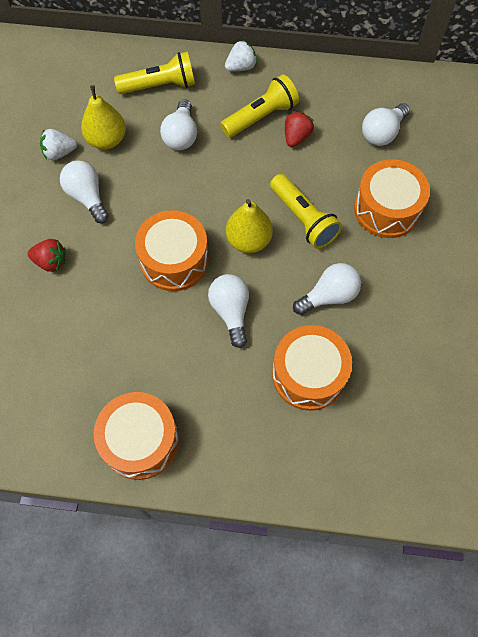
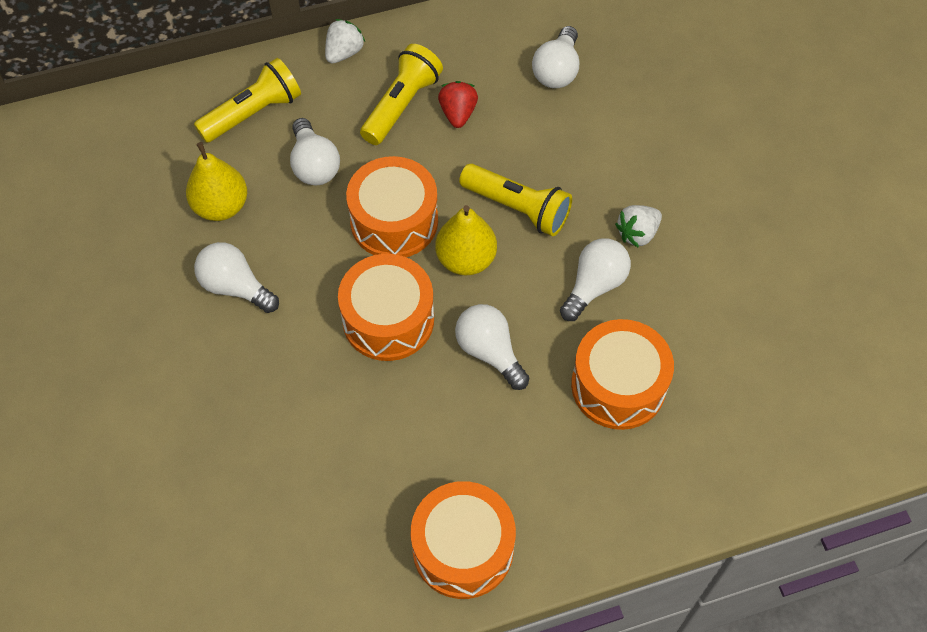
camera: 25 degrees left, 5 degrees down
(51, 262) = (232, 385): red strawberry -> none
(59, 153) = (167, 246): white strawberry -> white strawberry (637, 233)
(386, 209) = (608, 158): orange drum -> orange drum (394, 221)

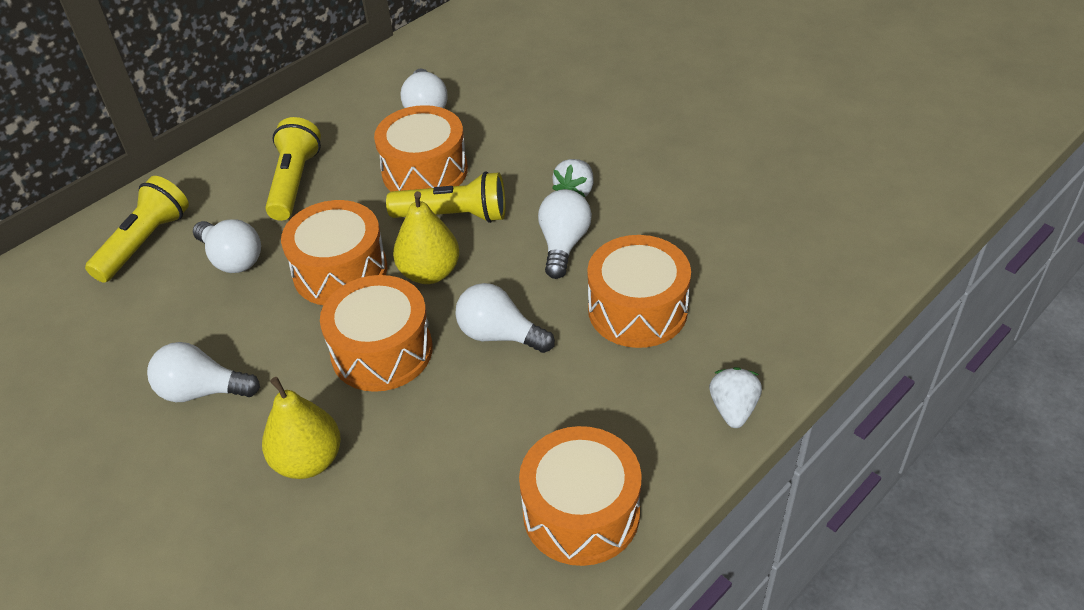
camera: 25 degrees left, 15 degrees down
(221, 206) = (150, 329): yellow pear -> yellow pear (308, 461)
(344, 53) = (214, 165): white strawberry -> white strawberry (733, 409)
(458, 113) = (353, 169): red strawberry -> none
(518, 145) = (425, 171): none -> orange drum

